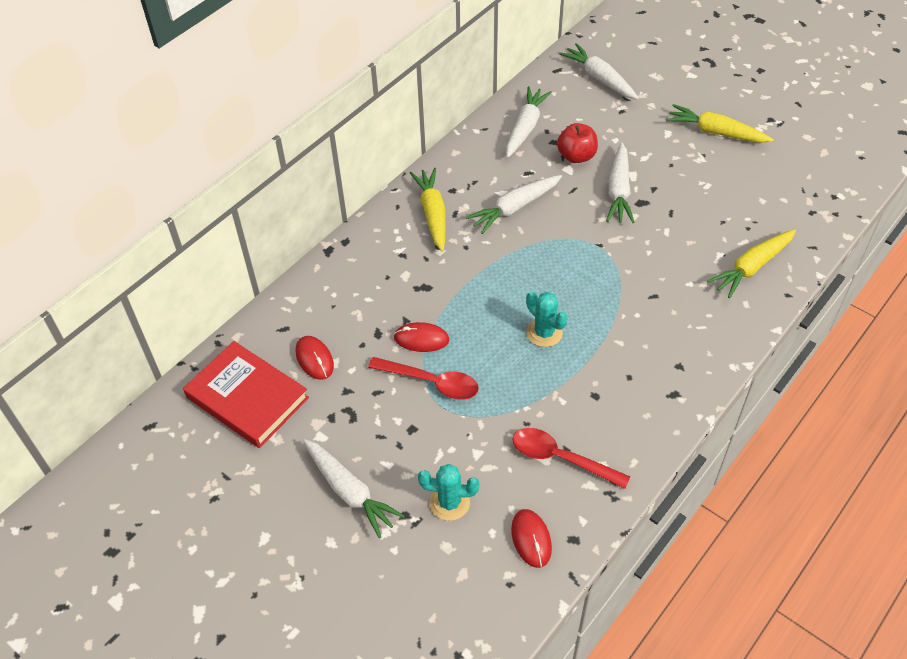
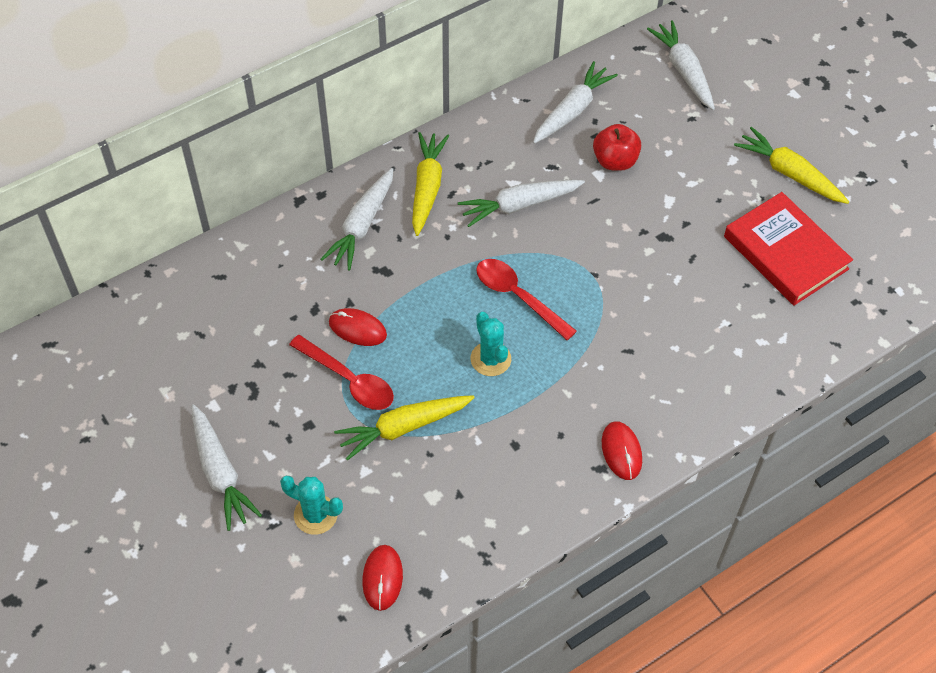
camera: 15 degrees right, 5 degrees up
(247, 398) = (155, 342): red book -> red book (785, 253)
(314, 359) = (239, 319): red mouse -> red mouse (621, 451)
(561, 458) = (449, 502): red spoon -> red spoon (518, 297)
(618, 191) = (644, 216): white carrot -> white carrot (362, 226)
(751, 268) = (753, 348): yellow carrot -> yellow carrot (403, 428)

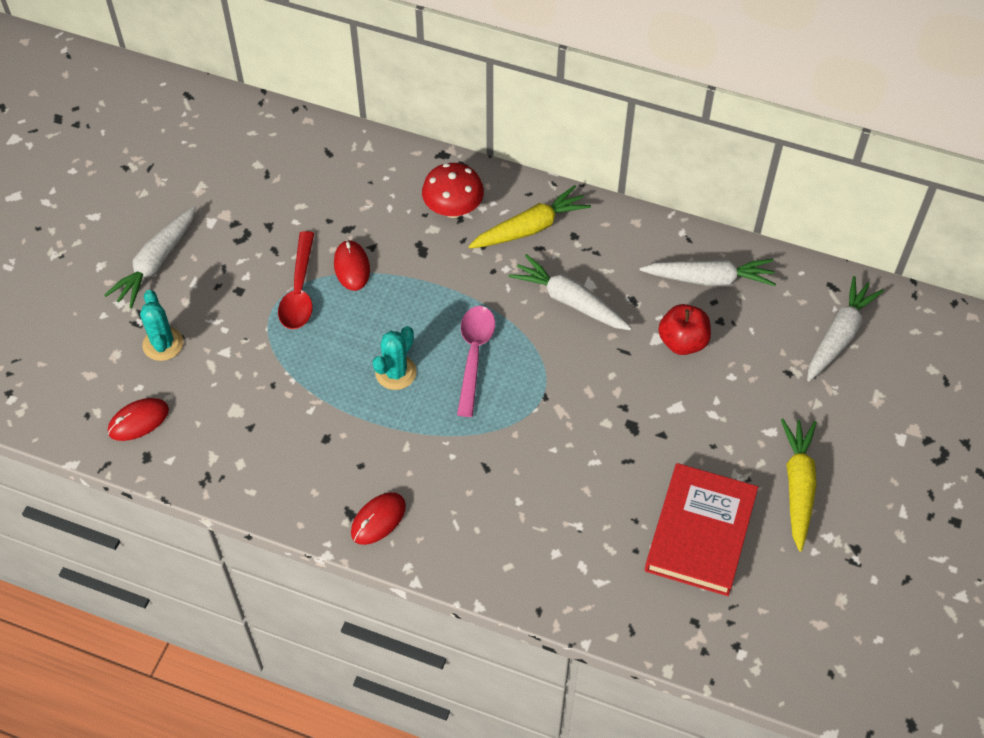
camera: 55 degrees right, 0 degrees up
(362, 226) = (453, 209): white carrot -> red mushroom
(403, 428) = (283, 353): yellow carrot -> none
(518, 297) = (474, 355): red spoon -> pink spoon

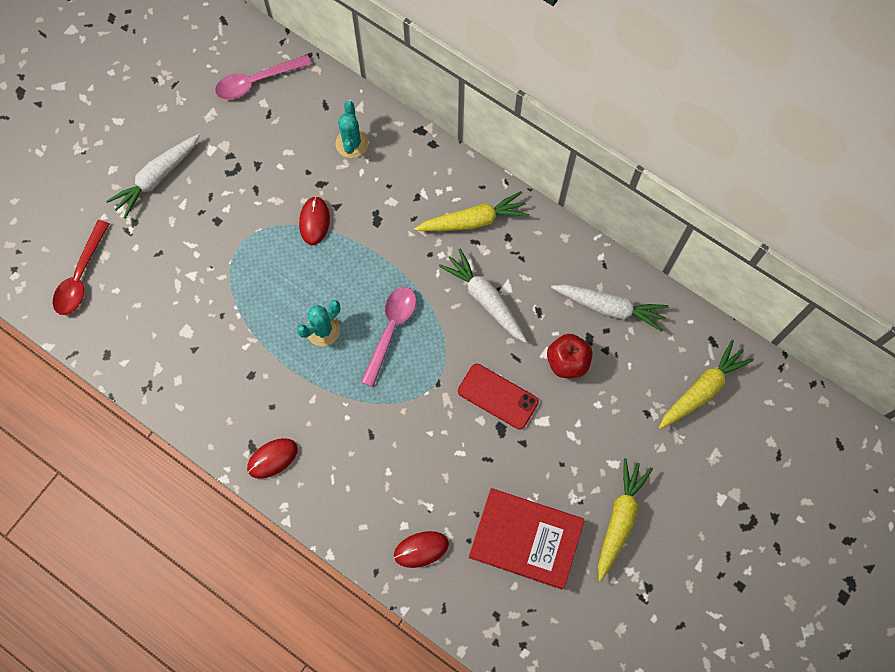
camera: 15 degrees right, 15 degrees up
(138, 421) = (108, 321): red mouse -> red mouse (421, 549)
(163, 344) = (144, 255): turquoise cactus -> turquoise cactus (352, 143)
(244, 146) = (257, 81): none -> pink spoon
(299, 291) = (266, 233): red spoon -> red spoon (81, 276)
(453, 209) = (414, 186): red mushroom -> none
(617, 394) = (497, 396): none -> red phone
(700, 532) = (526, 539): red book -> red book turned 75 degrees clockwise
(839, 335) = (702, 389): white carrot -> yellow carrot

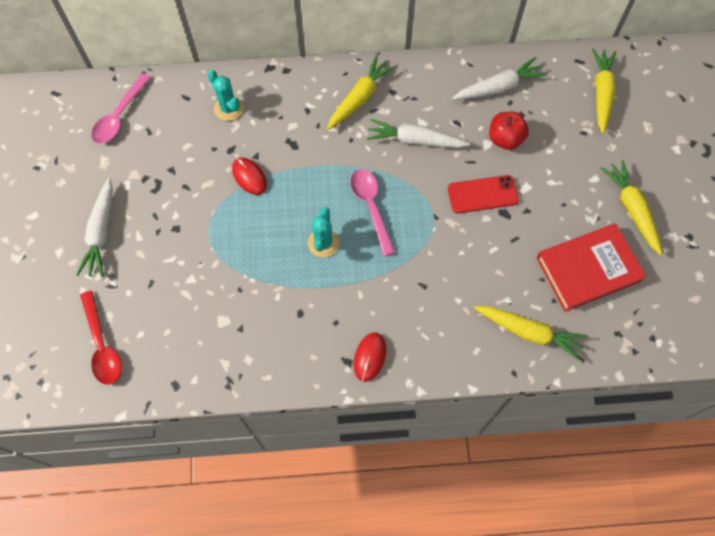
camera: 40 degrees left, 5 degrees down
(421, 549) = (529, 332): red mouse -> yellow carrot

